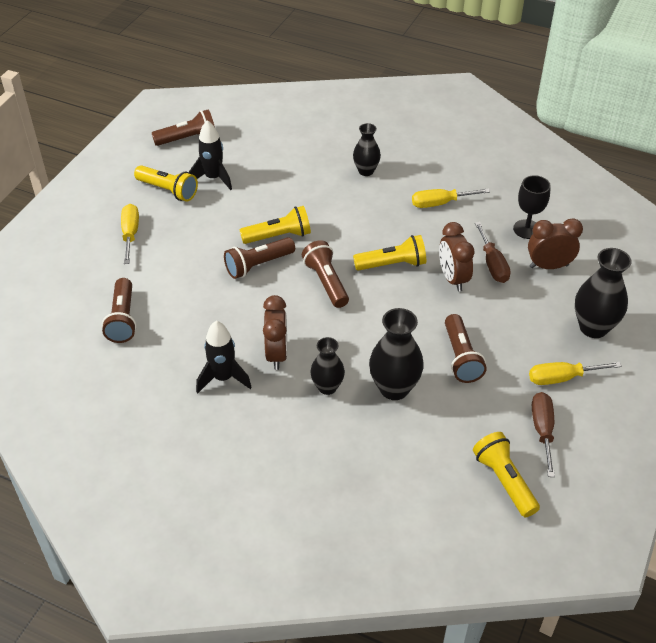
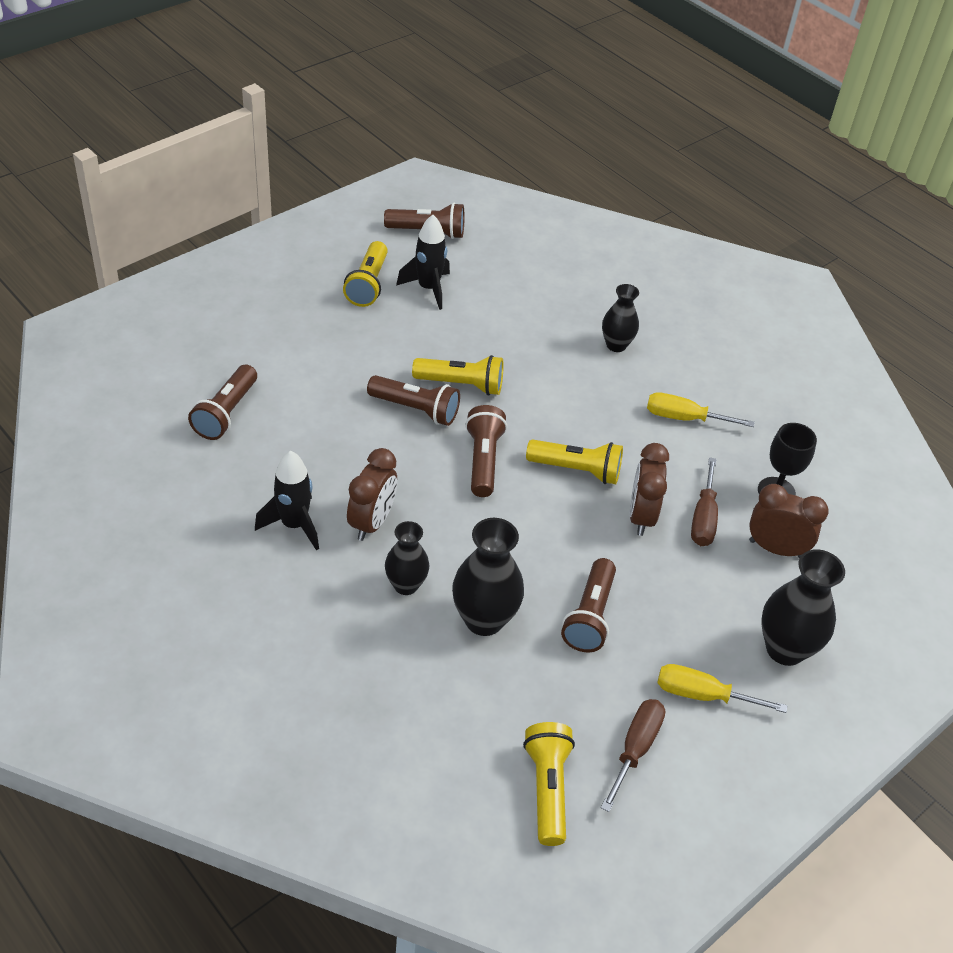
camera: 20 degrees right, 0 degrees up
(130, 234) = (295, 319): yellow screwdriver -> none
(168, 190) = (368, 284): yellow flashlight -> yellow flashlight turned 45 degrees clockwise
(258, 265) = (416, 409): brown flashlight -> brown flashlight turned 150 degrees counterclockwise

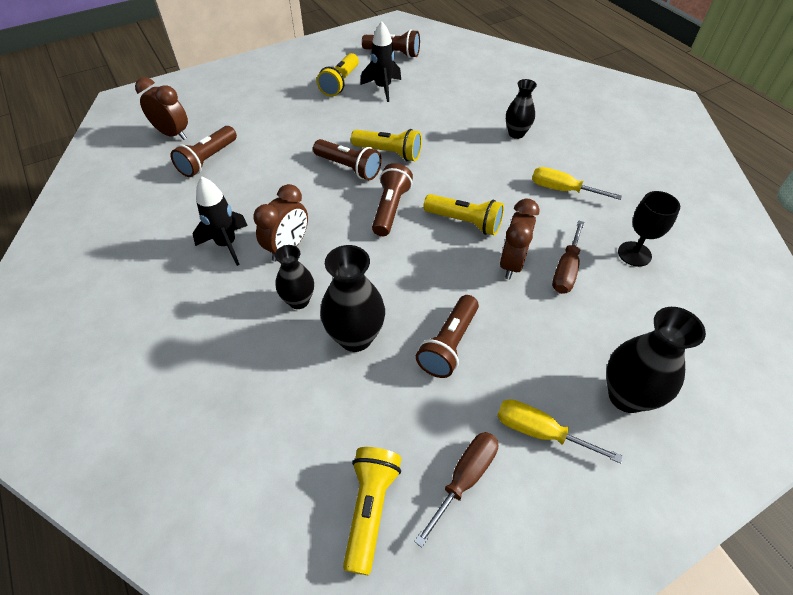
camera: 15 degrees right, 5 degrees up
(775, 549) = (628, 302): brown clock -> brown clock (173, 134)

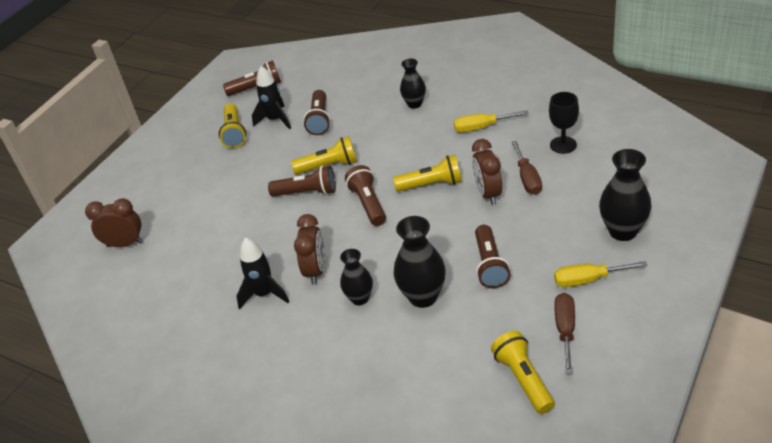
camera: 25 degrees left, 10 degrees down
(208, 160) = (180, 247): brown flashlight -> brown flashlight (319, 120)

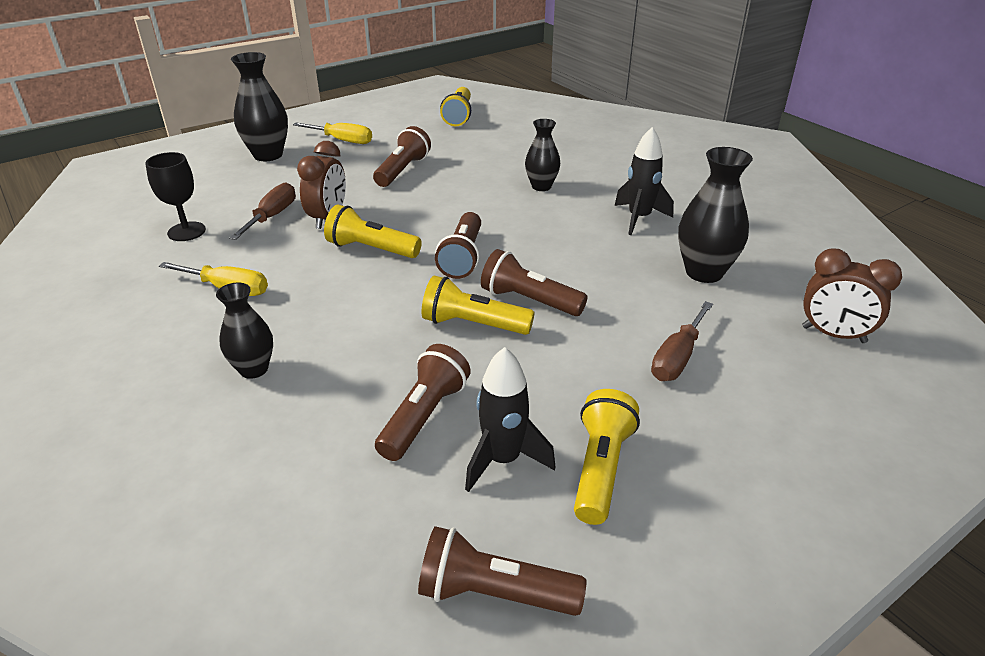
camera: 160 degrees left, 5 degrees down
(316, 271) = (571, 219): brown clock -> none
(423, 297) = (483, 170): black vase -> black vase (704, 272)
(565, 330) = (399, 125): brown screwdriver -> brown screwdriver (677, 358)

